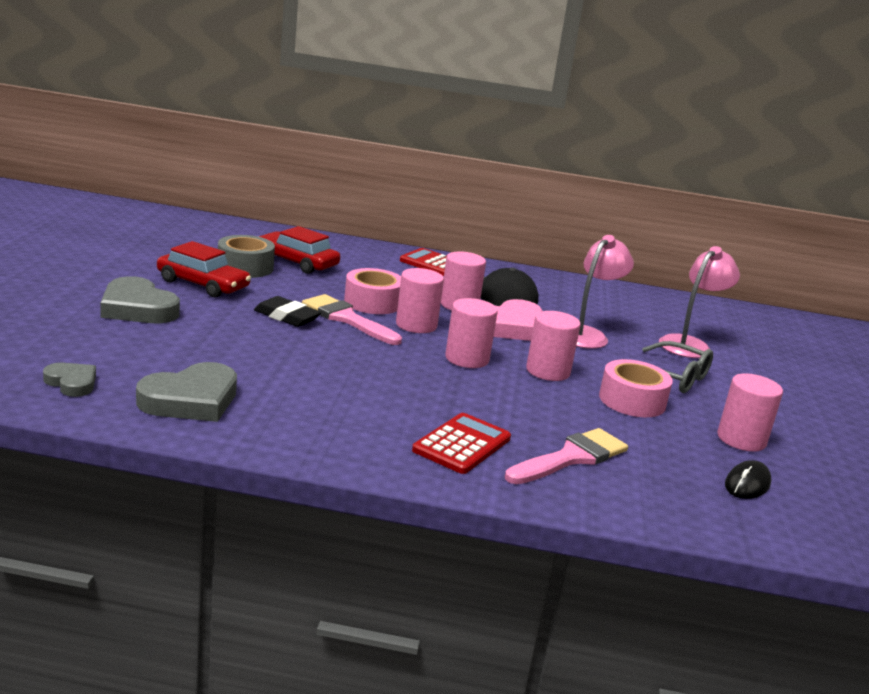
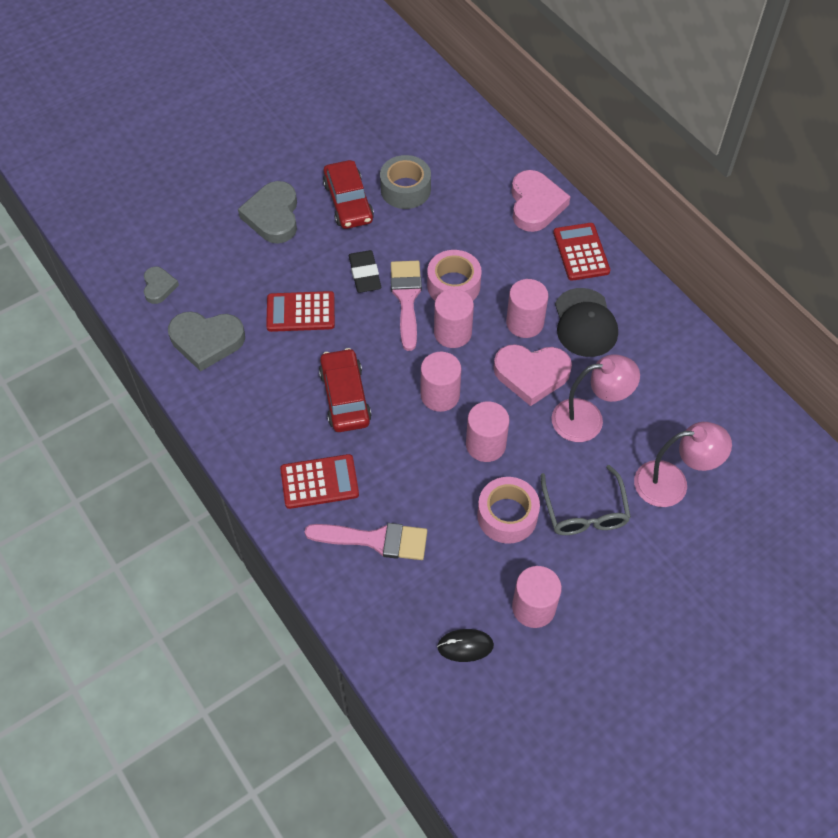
camera: 50 degrees right, 35 degrees up
(263, 353) = (300, 312): none -> red calculator
(297, 262) = (457, 198): red car -> red car (345, 397)
(363, 252) = (535, 204): none -> pink heart

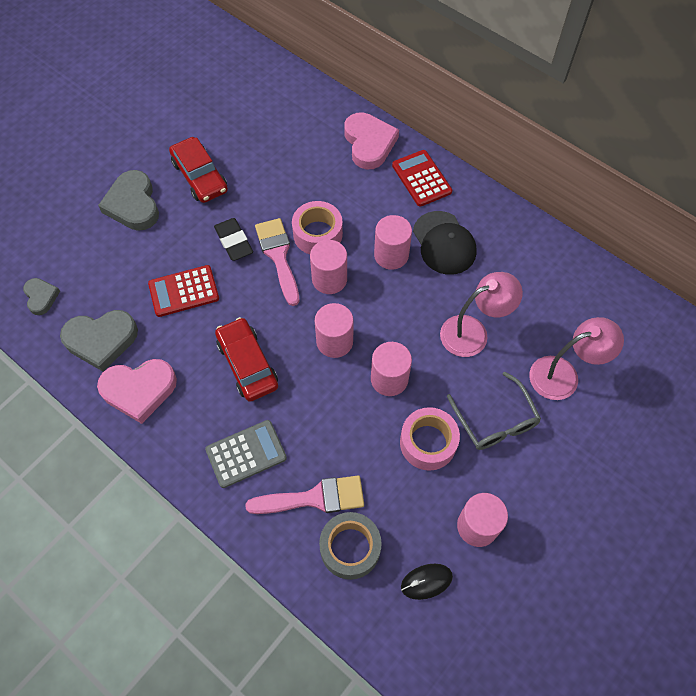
camera: 15 degrees left, 5 degrees up
(319, 482) = (246, 454): red calculator -> grey calculator
(405, 189) = (249, 154): grey tape -> grey tape (350, 548)
(531, 374) = (411, 302): pink heart -> pink heart (139, 390)

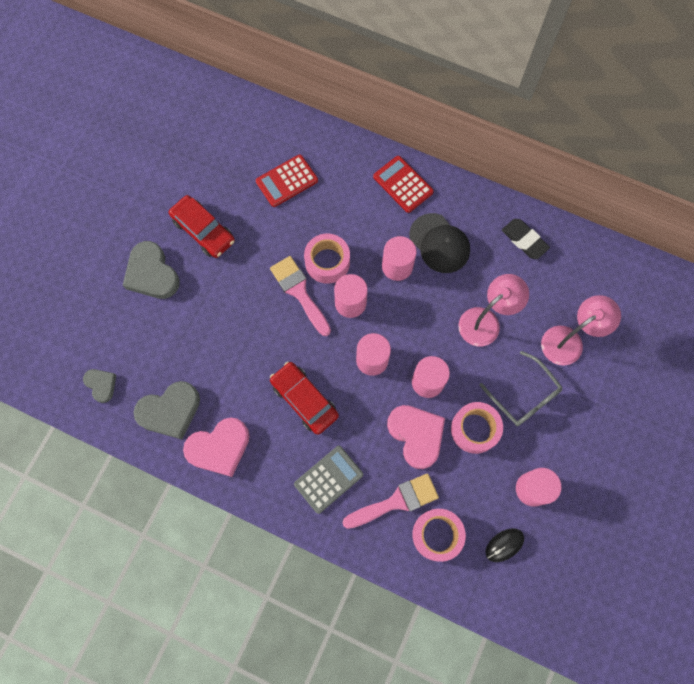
camera: 15 degrees left, 10 degrees up
(184, 291) = (227, 347): red calculator -> red calculator (287, 181)
(233, 241) = (255, 288): black eraser -> black eraser (524, 240)
(350, 548) = (437, 535): grey tape -> pink tape
(369, 143) = (346, 160): pink heart -> pink heart (416, 435)

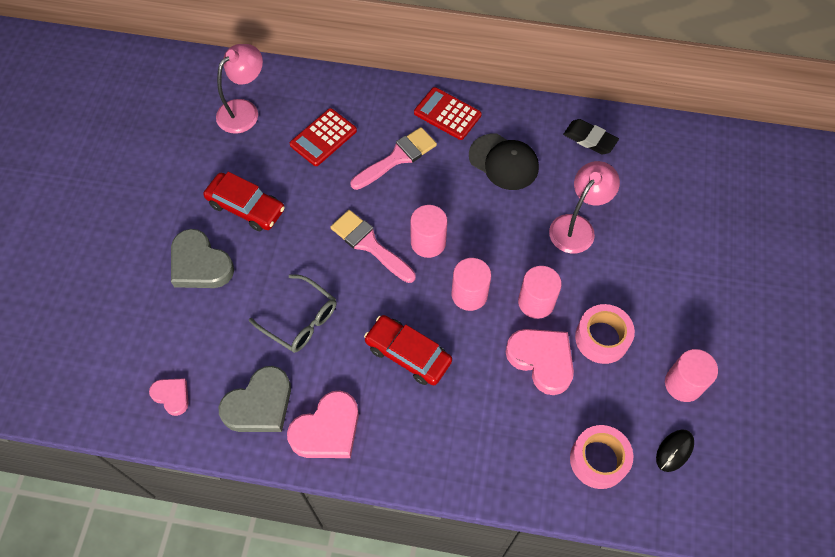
camera: 15 degrees left, 10 degrees down
(101, 385) = (172, 396): grey heart -> pink heart
(327, 262) = (391, 207): pink tape -> none
(328, 479) = (460, 432): grey calculator -> none
(396, 501) = (542, 436): pink brush -> pink brush (397, 158)
(397, 266) = (466, 194): pink cylinder -> none
(524, 396) = (642, 291): grey glasses -> grey glasses (301, 320)
(569, 340) = (669, 225): pink lamp -> pink lamp (244, 110)

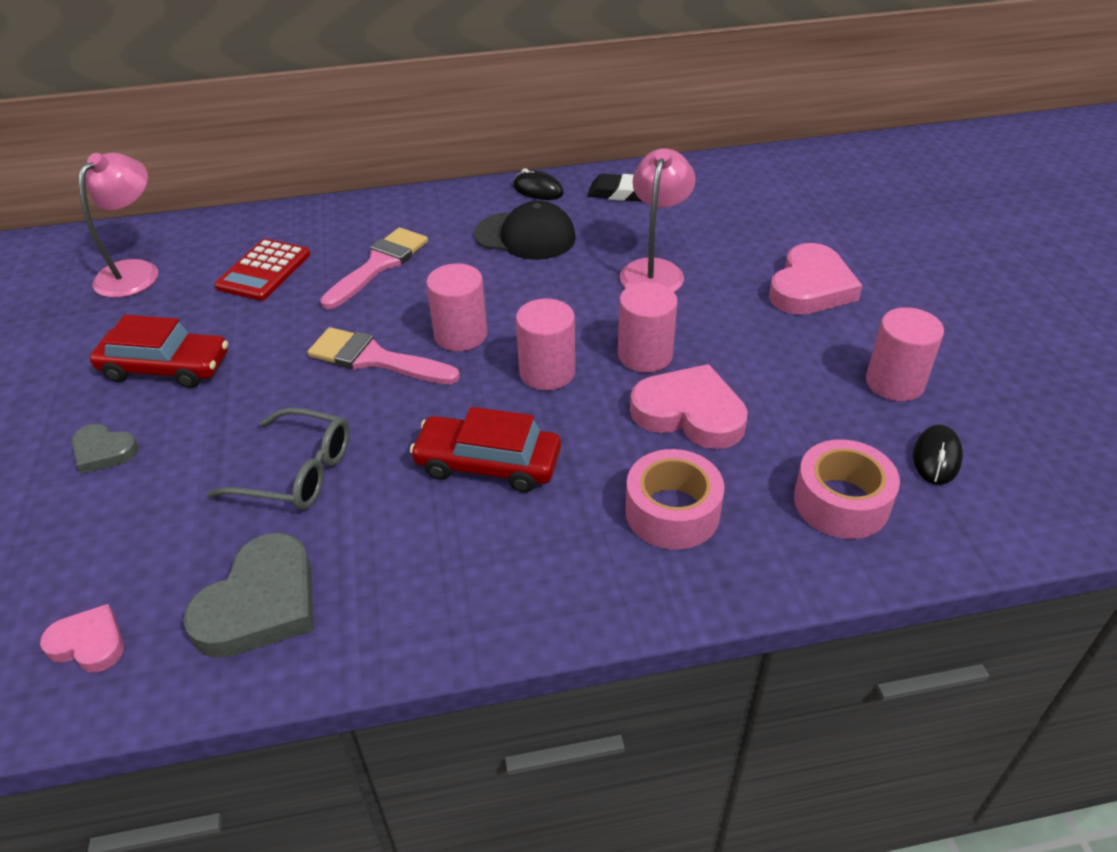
camera: 20 degrees left, 20 degrees down
(200, 264) = (104, 451): grey heart -> grey heart, size x0.56
(327, 430) = (395, 601): pink heart -> pink heart (810, 287)
(447, 114) = (429, 212): red calculator -> none
(531, 115) = (538, 190): none -> black mouse
(602, 338) = (756, 367): pink tape -> pink tape (672, 512)

